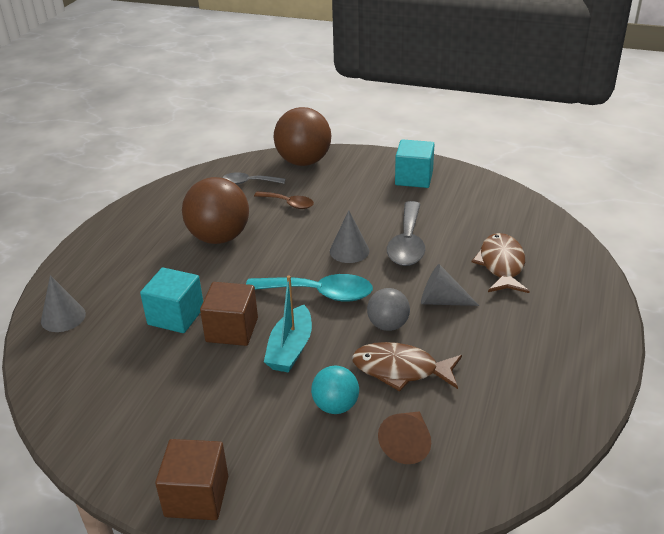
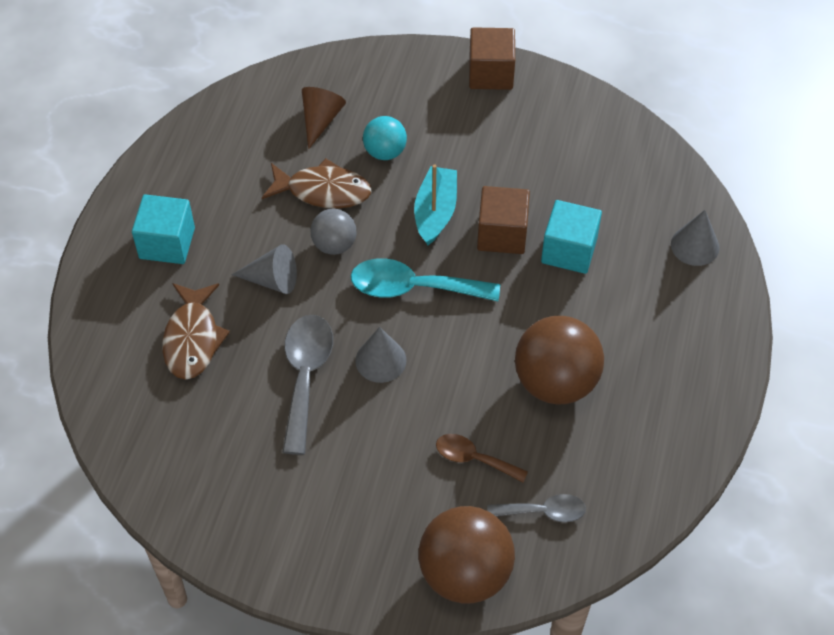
camera: 175 degrees right, 20 degrees up
(414, 178) = (286, 528): turquoise cube -> turquoise cube (167, 243)

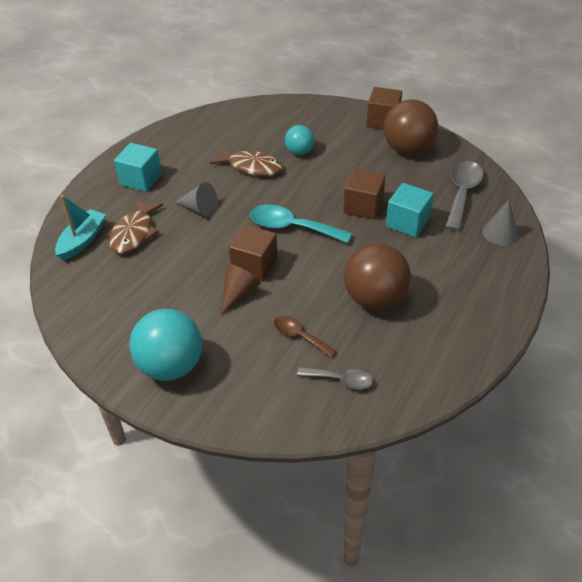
camera: 15 degrees right, 10 degrees down
(305, 376) = (200, 266): grey spoon -> grey spoon (462, 193)
(320, 120) = (264, 130): brown cone -> brown cone (238, 293)
(320, 537) = (171, 366): none -> turquoise ball
(334, 245) = (248, 196): grey ball -> none
(380, 360) = (254, 265): grey cone -> brown cube
(435, 212) = (321, 188): turquoise boat -> turquoise boat (82, 240)
(465, 573) = (268, 410): brown ball -> brown ball (408, 149)

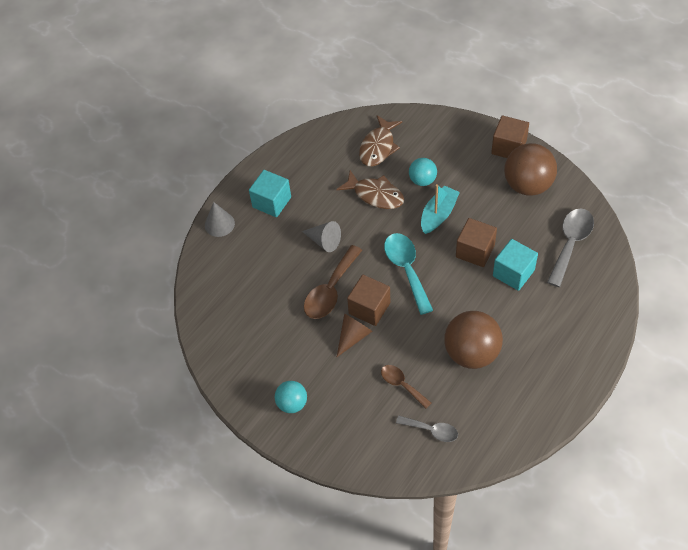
camera: 10 degrees right, 10 degrees up
(82, 240) = (218, 268): turquoise boat -> turquoise boat (438, 214)
(134, 233) = (264, 263): brown fish -> brown fish (378, 147)
(171, 366) = (292, 403): turquoise ball -> turquoise ball, size x0.56
(209, 252) = (330, 290): none -> brown spoon
(292, 227) = (406, 269): turquoise spoon -> turquoise spoon turned 45 degrees clockwise
(500, 233) = (597, 292): grey cone -> grey cone (219, 224)

